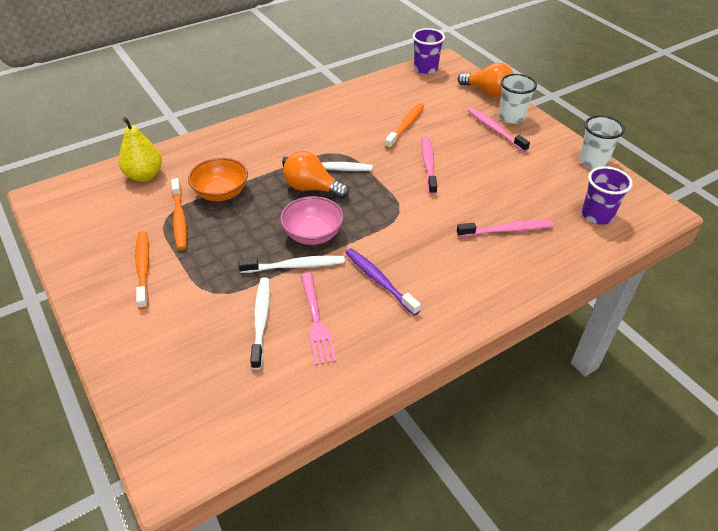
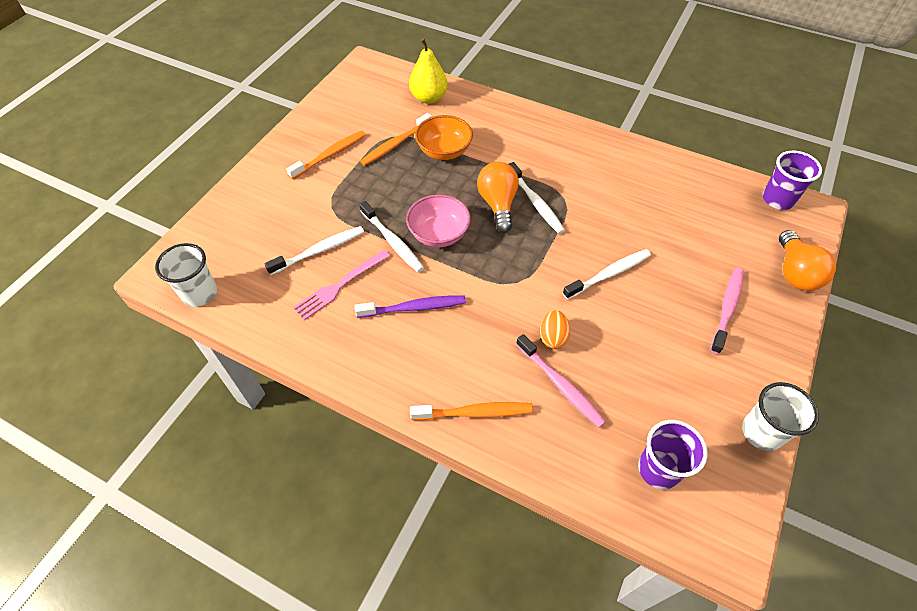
camera: 60 degrees right, 10 degrees up
(379, 280) = (414, 308): purple toothbrush -> purple toothbrush turned 60 degrees clockwise
(405, 126) = (655, 228): orange toothbrush -> orange toothbrush (475, 412)
(428, 165) = (609, 274): pink toothbrush -> white toothbrush
(463, 216) = (553, 337): none -> orange egg
(511, 117) = (768, 315): white cup -> white cup (200, 293)

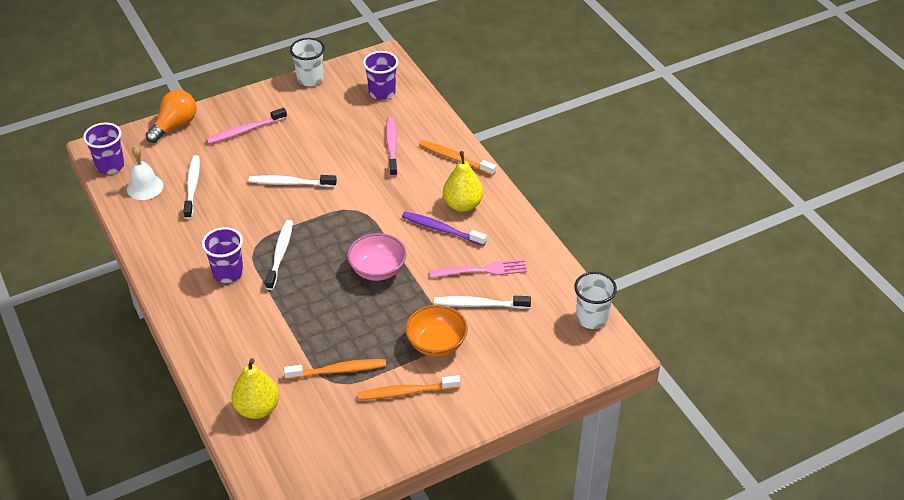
camera: 145 degrees left, 10 degrees down
(392, 241) = (417, 282): white toothbrush -> white toothbrush (192, 186)
(415, 351) = (462, 205): none -> yellow pear
(444, 151) = (302, 339): orange bowl -> orange bowl (436, 343)
(498, 204) = (309, 268): orange light bulb -> none
(553, 337) = (369, 169): orange egg -> none
(558, 167) = (228, 273): none -> purple cup
(721, 197) = (145, 187): none -> white bell

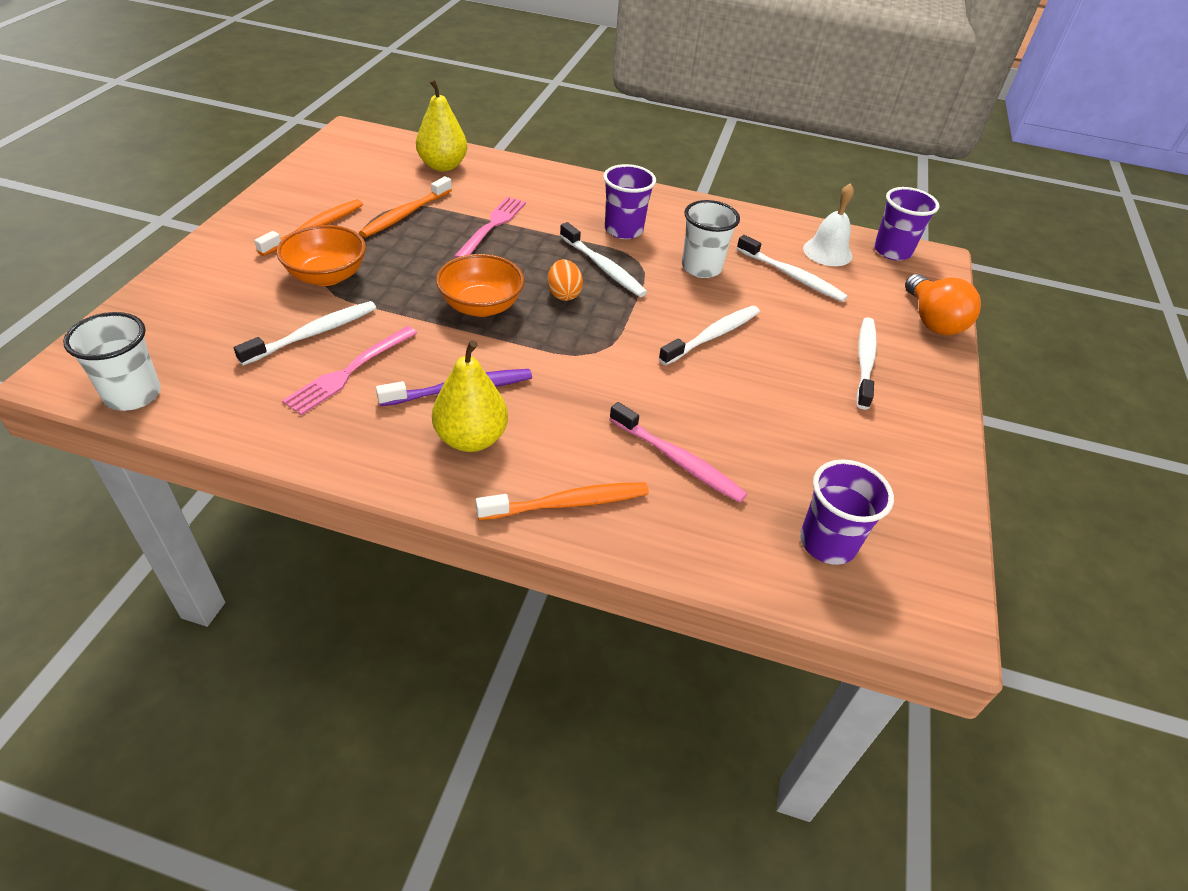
camera: 130 degrees right, 0 degrees up
(245, 130) = (864, 361): pink toothbrush -> white toothbrush
(298, 326) = (492, 225): none -> pink fork
(310, 79) = (942, 488): white cup -> white cup (701, 268)
(326, 250) = (564, 294): none -> orange egg
(377, 269) = (481, 306): pink bowl -> orange bowl

